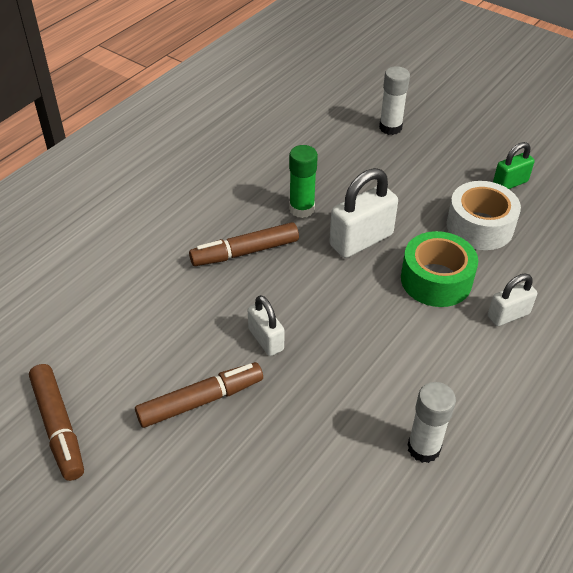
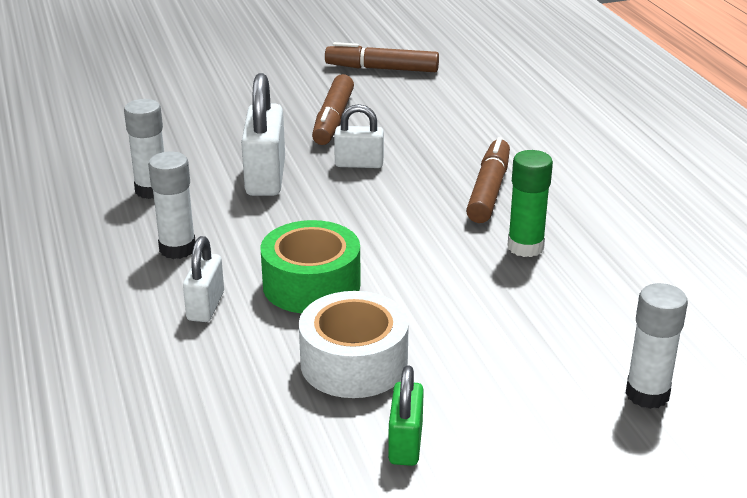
camera: 125 degrees right, 15 degrees down
(361, 240) = (429, 264): white padlock -> white padlock (265, 178)
(473, 372) = (177, 249): none -> white glue stick

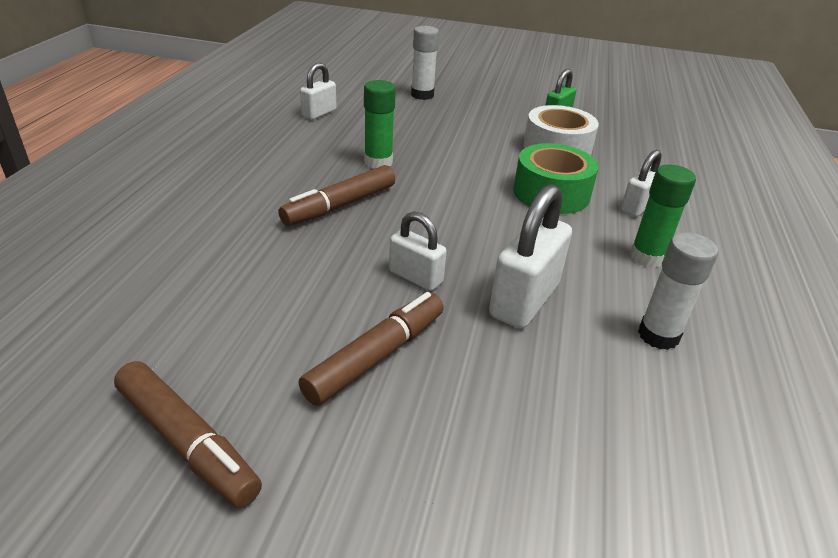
camera: 150 degrees left, 5 degrees up
(177, 249) = (647, 257): white glue stick -> green glue stick
(696, 287) = (319, 113): none -> white padlock

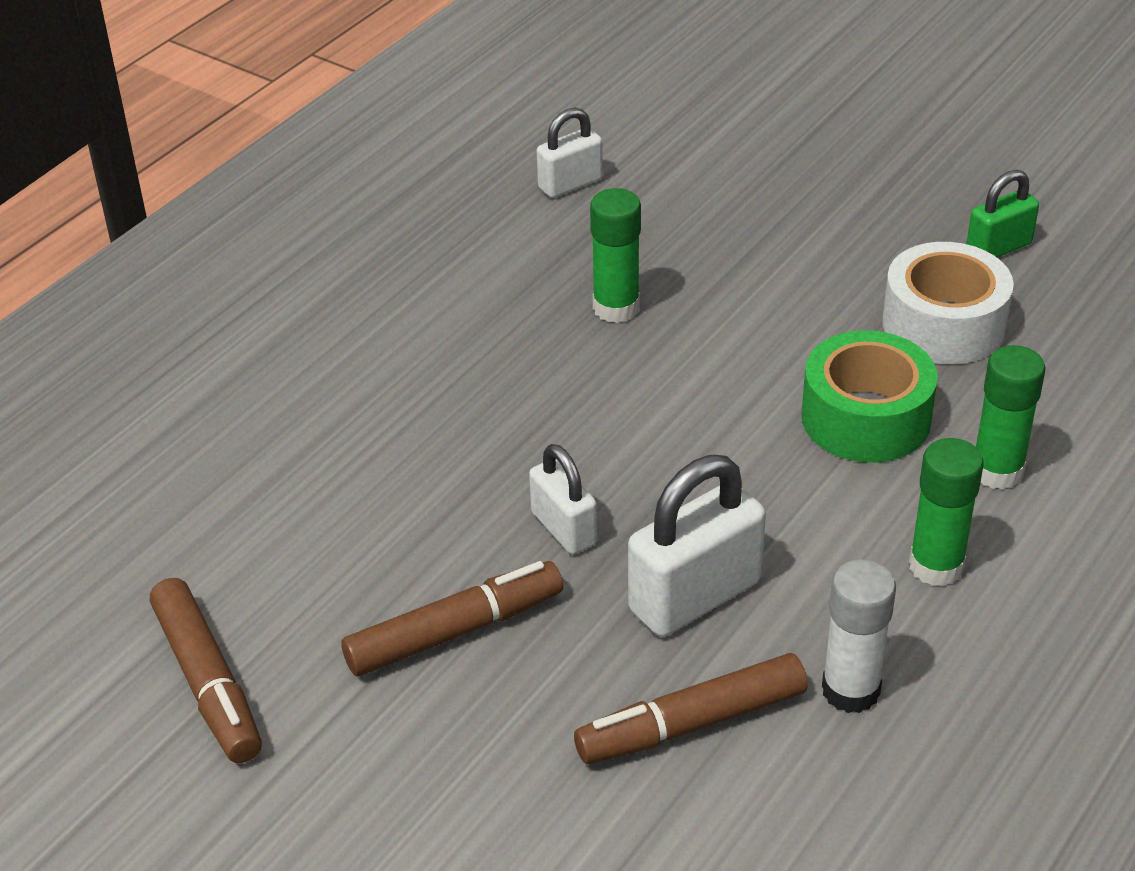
camera: 25 degrees right, 5 degrees up
(340, 206) = (517, 385): brown marker -> brown marker (691, 724)
(422, 95) = (774, 159): white glue stick -> none
(637, 207) = (997, 471): white padlock -> green glue stick

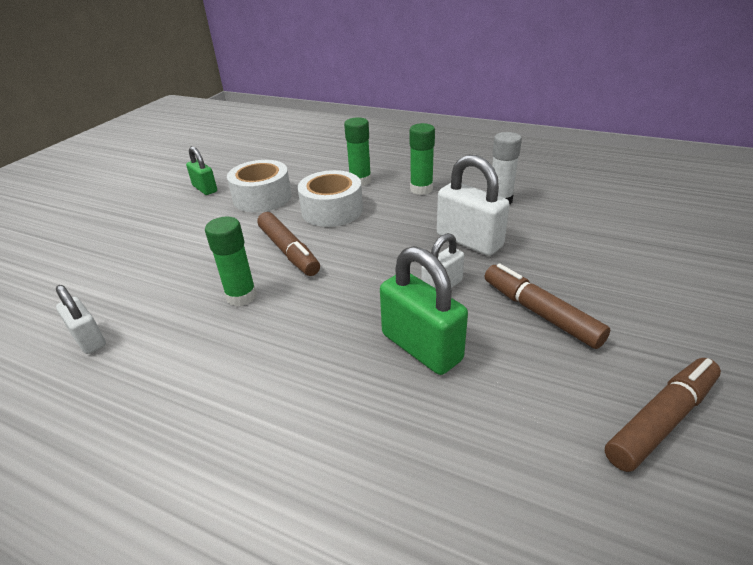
camera: 100 degrees left, 5 degrees down
(434, 480) = (421, 347): none -> green padlock
(691, 724) = (545, 233): brown marker -> brown marker (288, 251)
(866, 418) = (332, 210): green tape -> white tape

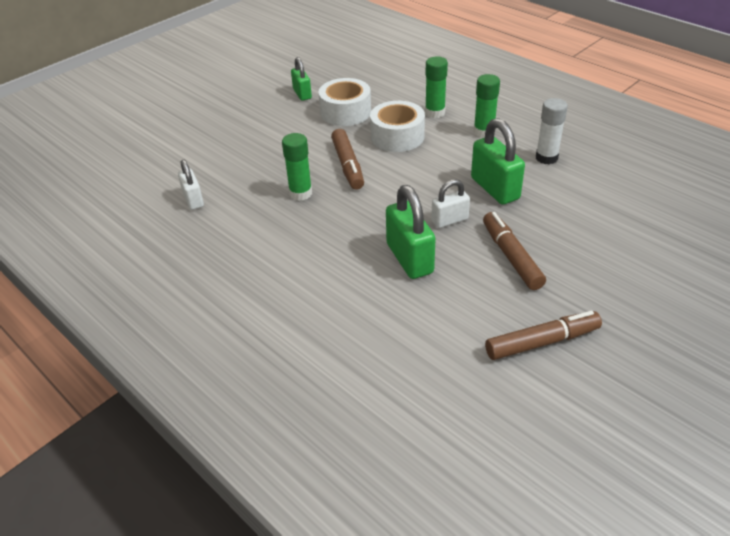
camera: 20 degrees right, 5 degrees up
(469, 241) = (494, 188): white padlock -> green padlock

